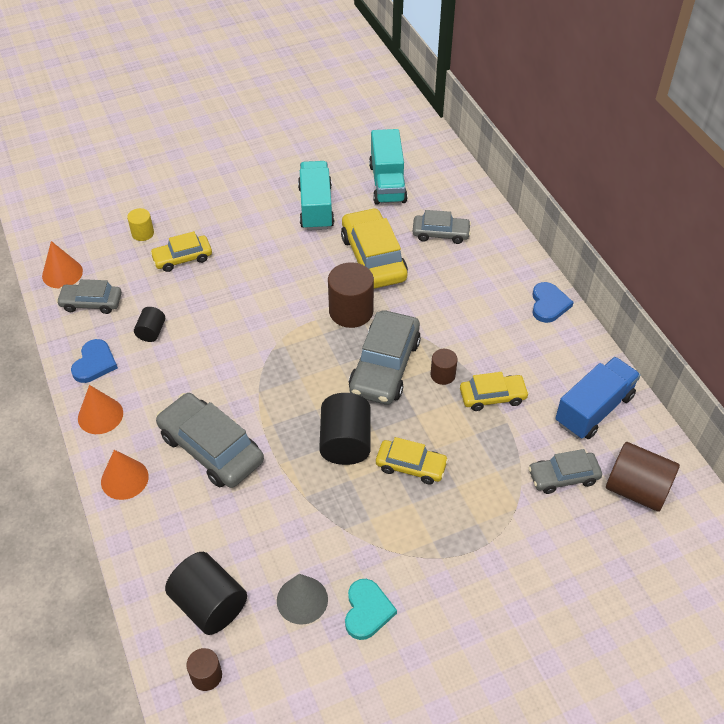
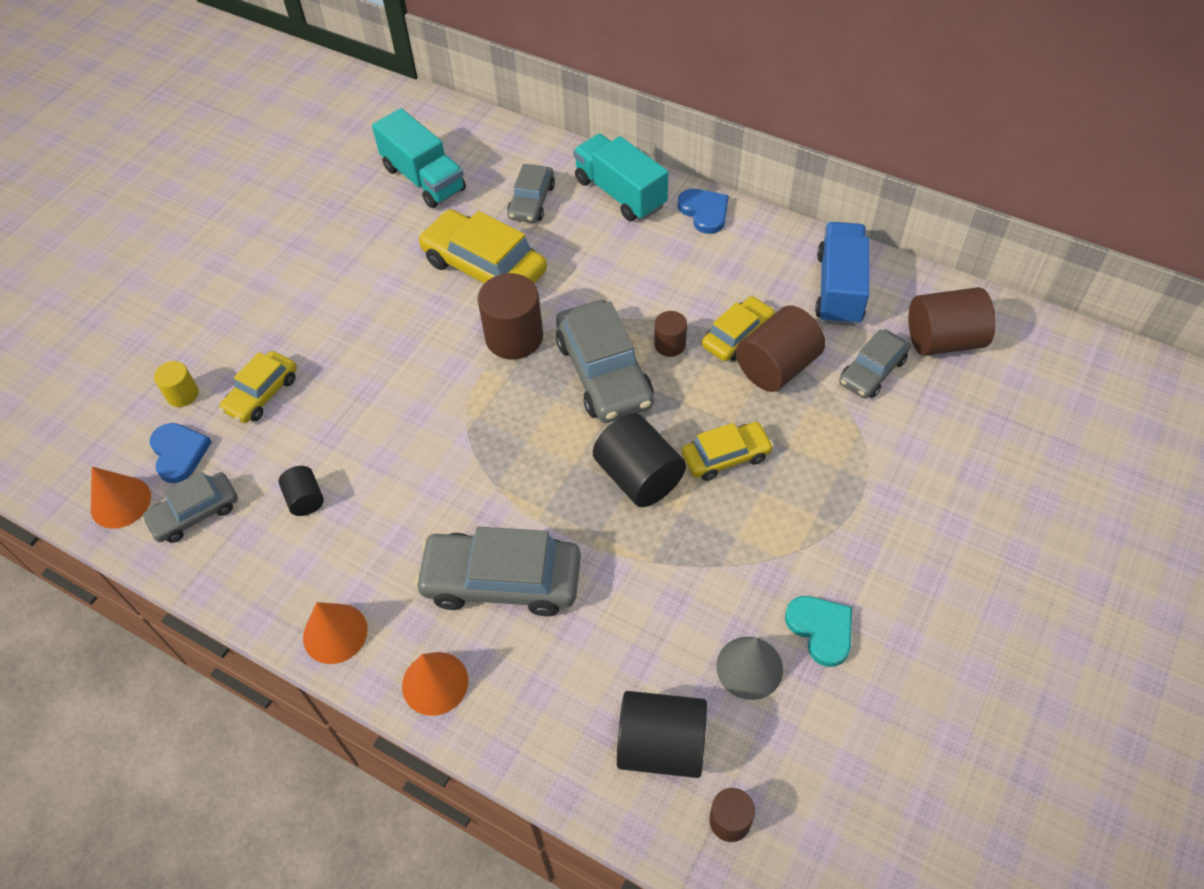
camera: 35 degrees left, 5 degrees up
(94, 363) = (269, 579): blue heart -> blue heart (179, 453)
(316, 207) = (368, 248): turquoise truck -> turquoise truck (620, 193)
(440, 234) = (531, 201): grey car -> grey car turned 135 degrees clockwise
(499, 433) = (777, 367): none -> brown cylinder

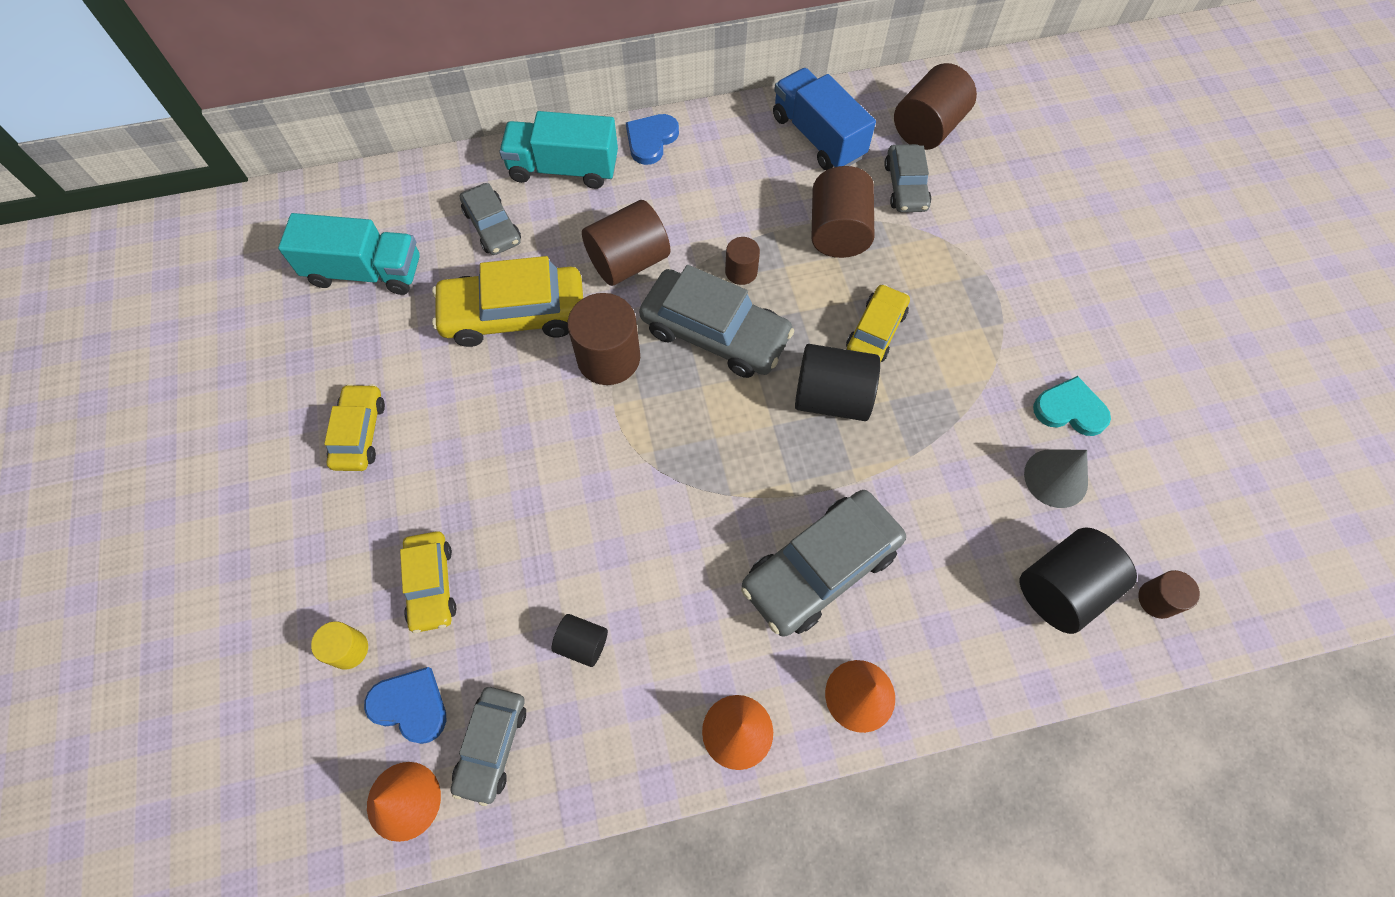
camera: 45 degrees left, 10 degrees up
(597, 284) = (628, 261): none -> brown cylinder
(704, 212) = (651, 140): blue heart -> blue heart turned 75 degrees counterclockwise
(737, 336) = (784, 227): yellow car -> yellow car (359, 433)

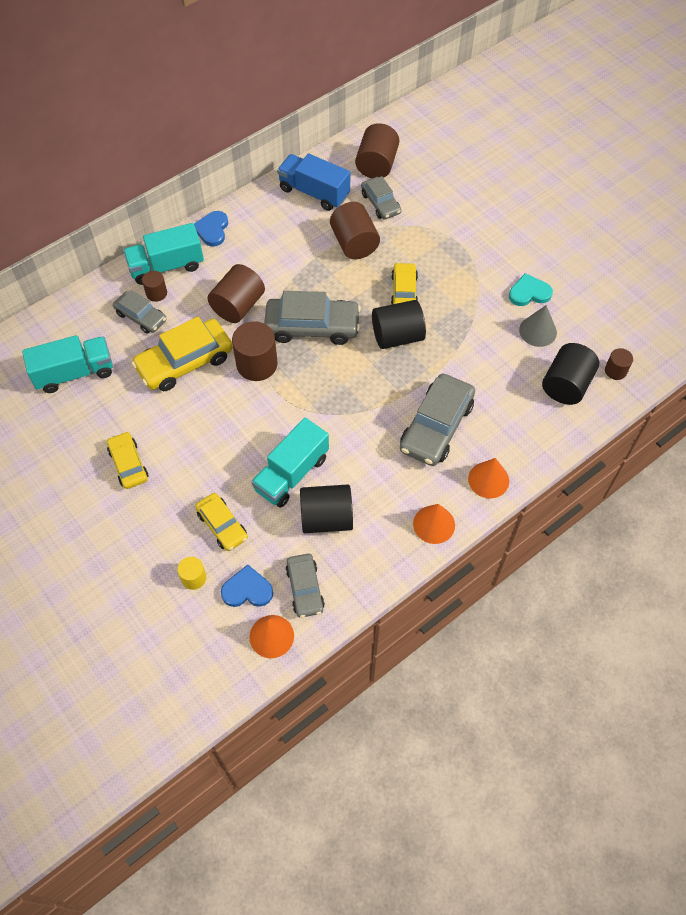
camera: 25 degrees left, 5 degrees down
(569, 548) = (291, 473): none -> turquoise truck
(582, 643) = (326, 518): black cylinder -> black cylinder, size x1.86
(741, 271) = (309, 287): brown cylinder -> brown cylinder (156, 293)

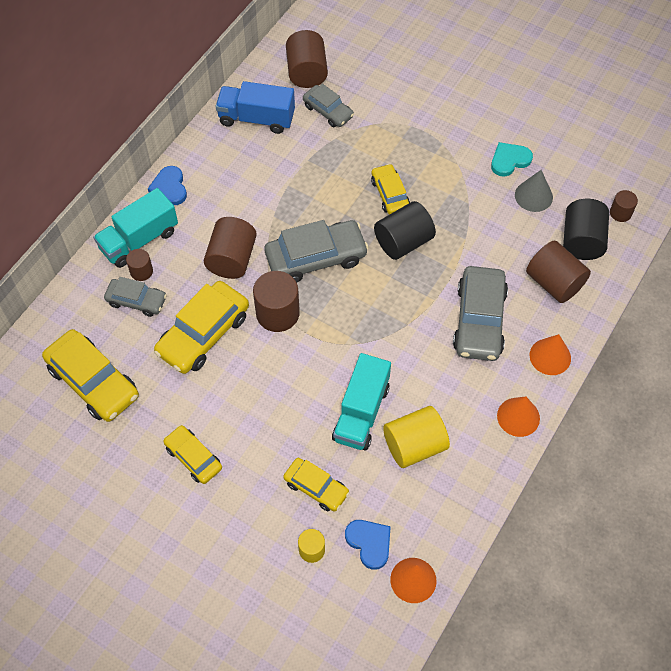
camera: 20 degrees left, 0 degrees up
(74, 373) = (93, 382): turquoise truck -> yellow car
(247, 590) = (369, 543): blue heart -> blue heart turned 75 degrees clockwise
(305, 588) = (424, 522): grey car -> none
(326, 518) = (414, 445): black cylinder -> yellow cylinder
(354, 243) = (320, 160): brown cylinder -> brown cylinder (554, 283)

